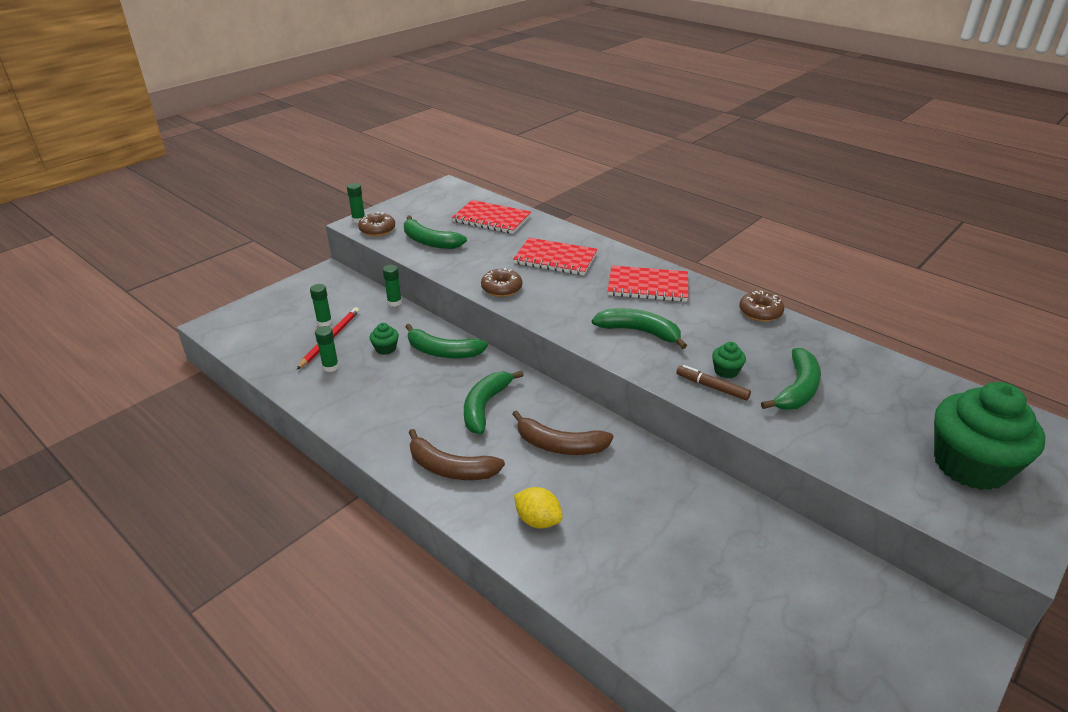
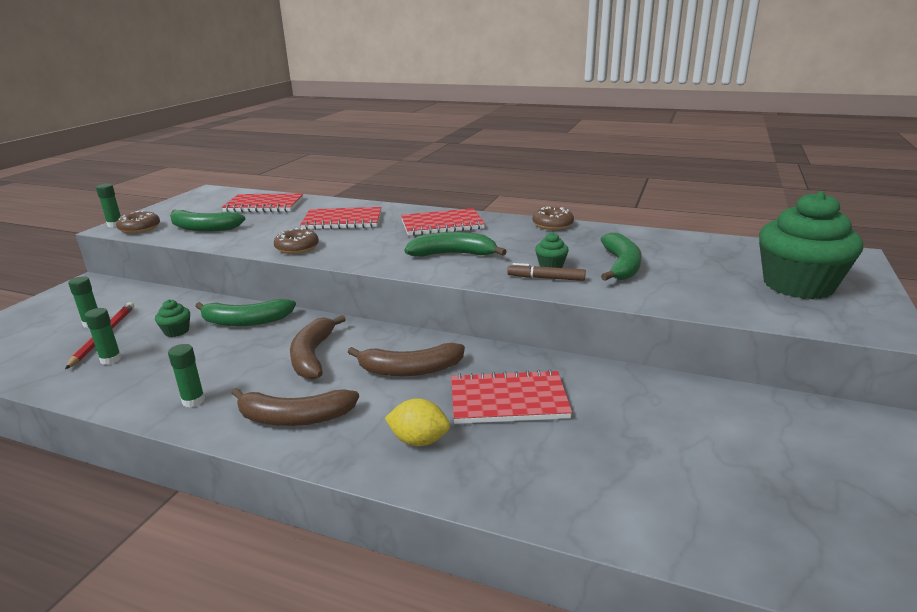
camera: 20 degrees left, 10 degrees down
(394, 302) = (175, 293): green glue stick -> green glue stick (193, 401)
(485, 406) = (313, 356): green banana -> brown banana
(629, 503) = (508, 400): none -> red notebook

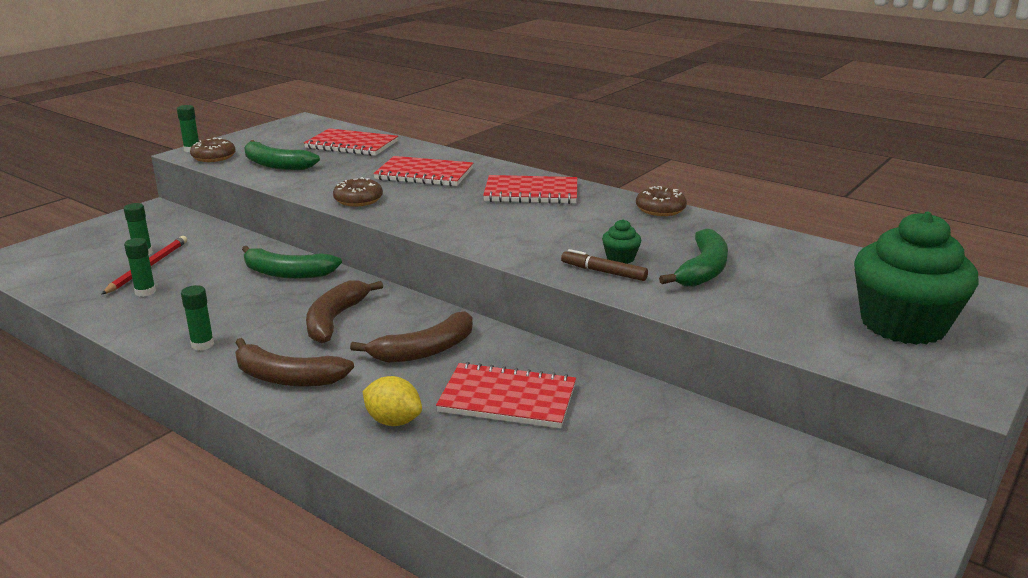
camera: 15 degrees right, 0 degrees up
(176, 331) = (216, 273): green cupcake -> none
(410, 370) = (425, 350): brown banana -> brown banana turned 45 degrees counterclockwise
(453, 254) = (519, 230): green banana -> none

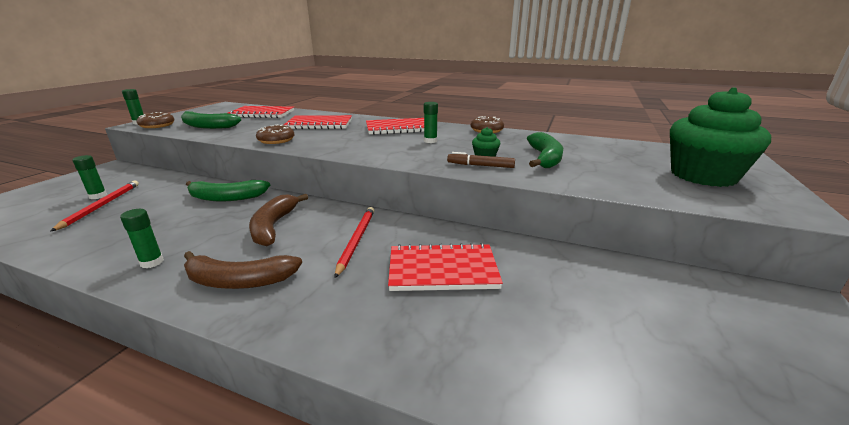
camera: 15 degrees left, 0 degrees up
(145, 292) = (97, 225): green glue stick -> green glue stick (430, 141)
(393, 421) = (352, 307): yellow lemon -> none
(425, 350) = (356, 240): brown banana -> red pencil

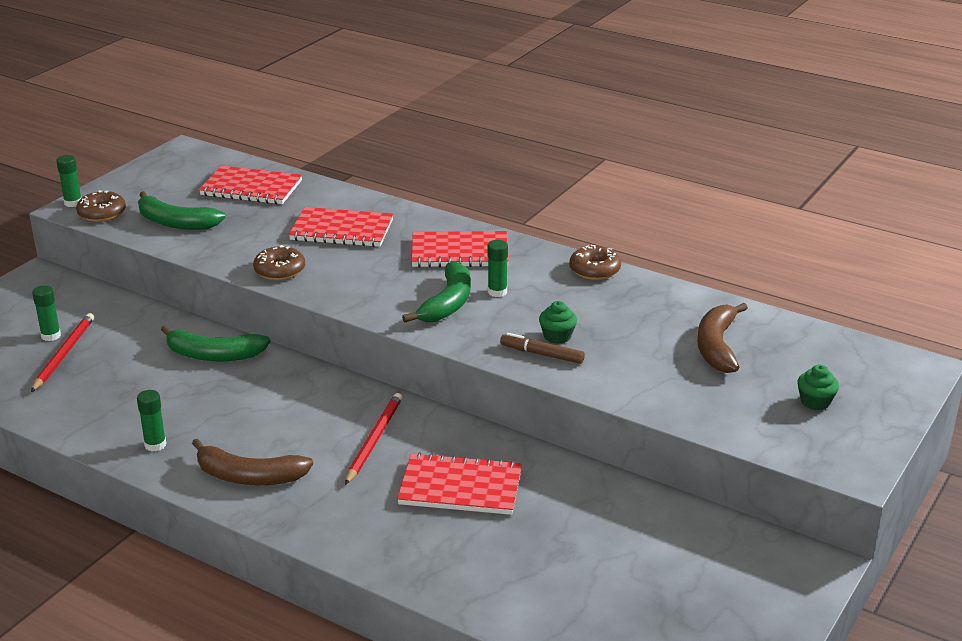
camera: 10 degrees right, 5 degrees up
(274, 226) = (278, 409): brown banana -> brown banana (717, 346)
(544, 158) = (636, 347): green banana -> green banana (447, 303)
(703, 176) = (815, 402): green cupcake -> green cupcake, size x0.40

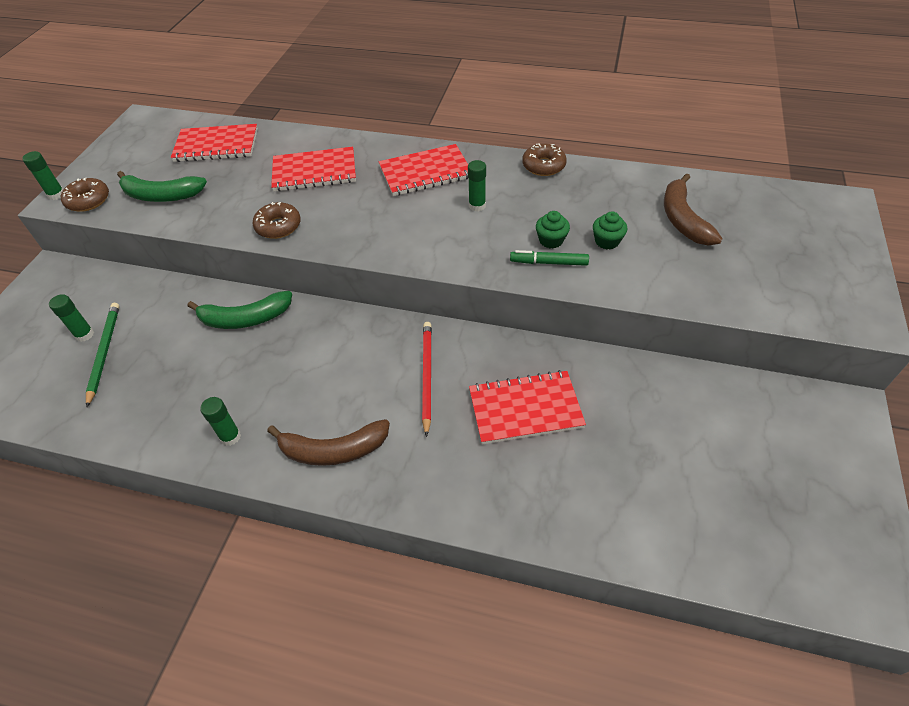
camera: 15 degrees left, 20 degrees up
(64, 354) = (104, 352): red pencil -> green pencil
(447, 303) = (441, 227): green banana -> none
(542, 354) = (548, 263): brown marker -> green marker
(815, 402) = (792, 257): green cupcake -> green cupcake (607, 241)

